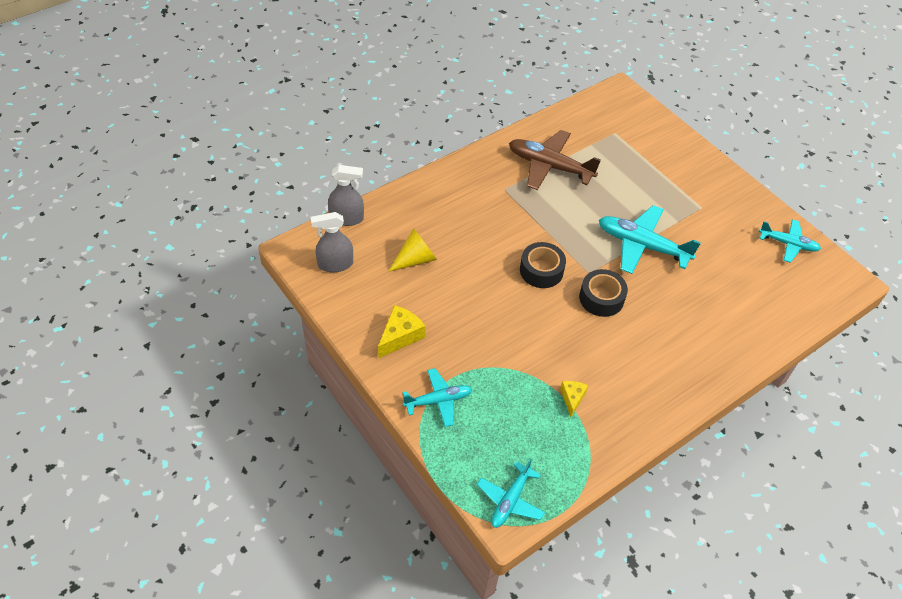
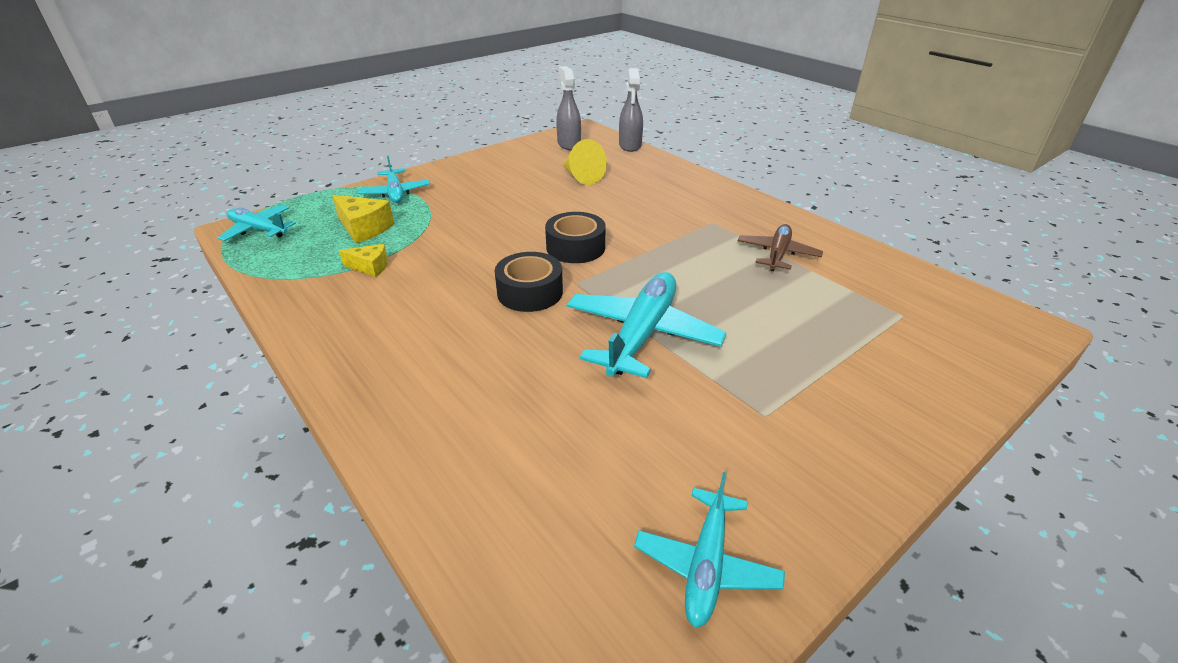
camera: 90 degrees right, 15 degrees down
(400, 336) = (479, 173): yellow cheese -> yellow cheese (364, 228)
(549, 166) = (777, 254): brown plane -> brown plane, size x0.61

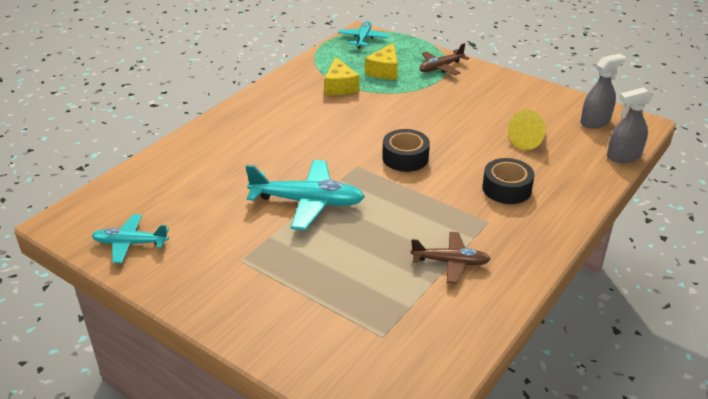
camera: 75 degrees right, 0 degrees up
(370, 267) = (340, 87): yellow cheese -> yellow cheese, size x1.58
(395, 193) = (440, 67): turquoise plane -> brown plane
(530, 292) = (337, 150): black tape -> black tape (506, 188)

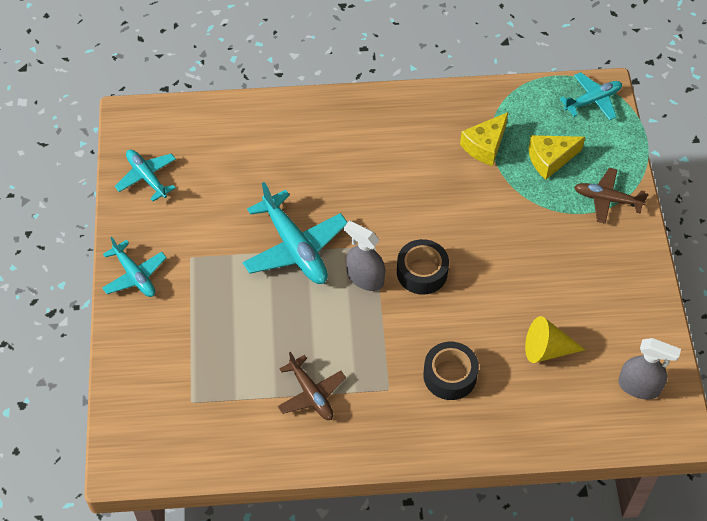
camera: 50 degrees right, 20 degrees up
(213, 302) = (135, 275): none -> turquoise plane
(623, 156) = (598, 441): grey spray bottle -> grey spray bottle (365, 278)

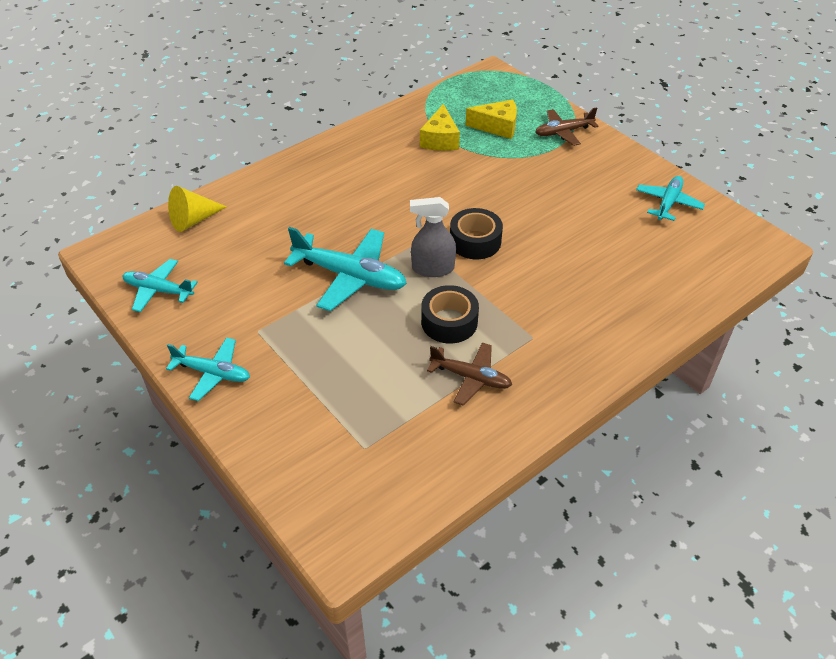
camera: 35 degrees left, 10 degrees down
(450, 375) = (571, 300): black tape -> black tape (449, 322)
(547, 349) = (624, 244): yellow cone -> yellow cone (193, 220)
(550, 159) = (497, 127): yellow cheese -> yellow cheese turned 120 degrees counterclockwise
(593, 100) = (490, 81): turquoise plane -> turquoise plane (668, 203)
(639, 387) = (713, 233): grey spray bottle -> none

